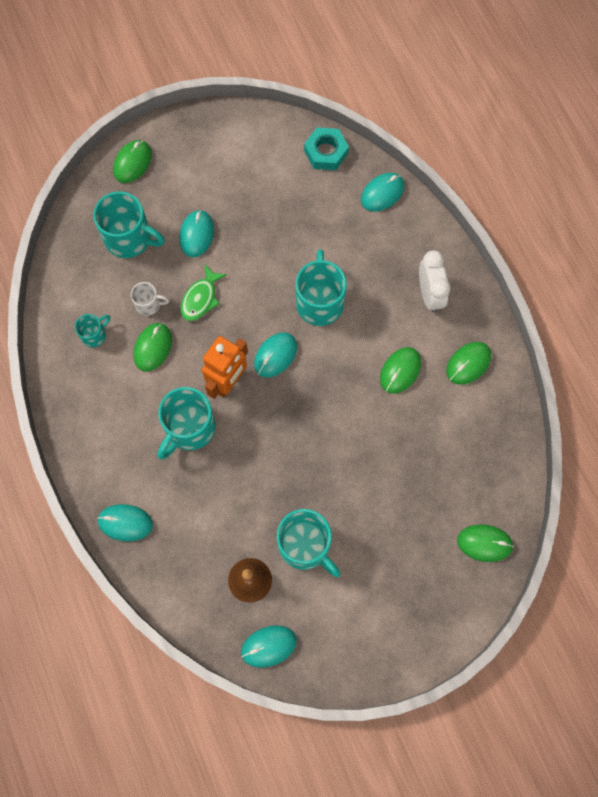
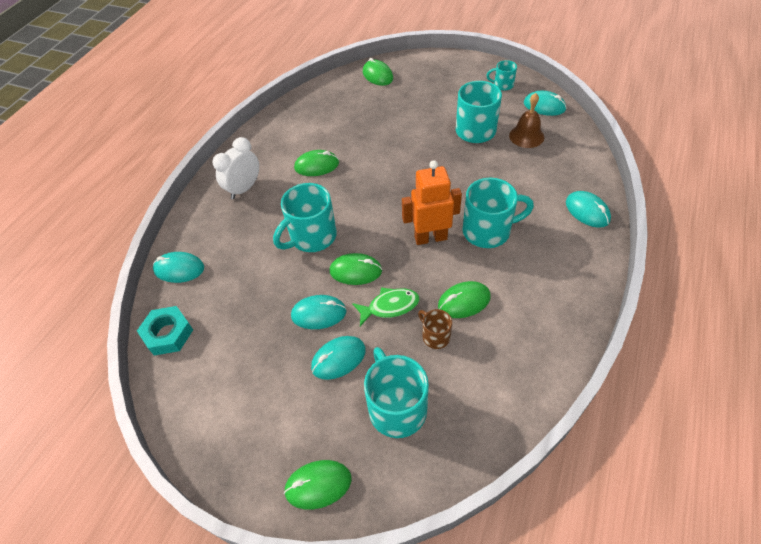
camera: 130 degrees left, 20 degrees down
(94, 335) = (504, 349): turquoise mug -> turquoise mug (502, 85)
(149, 304) = (435, 336): white mug -> brown mug
(275, 355) = (380, 229): turquoise mouse -> turquoise mouse (319, 314)
(468, 363) = (276, 143): green mouse -> green mouse (355, 271)

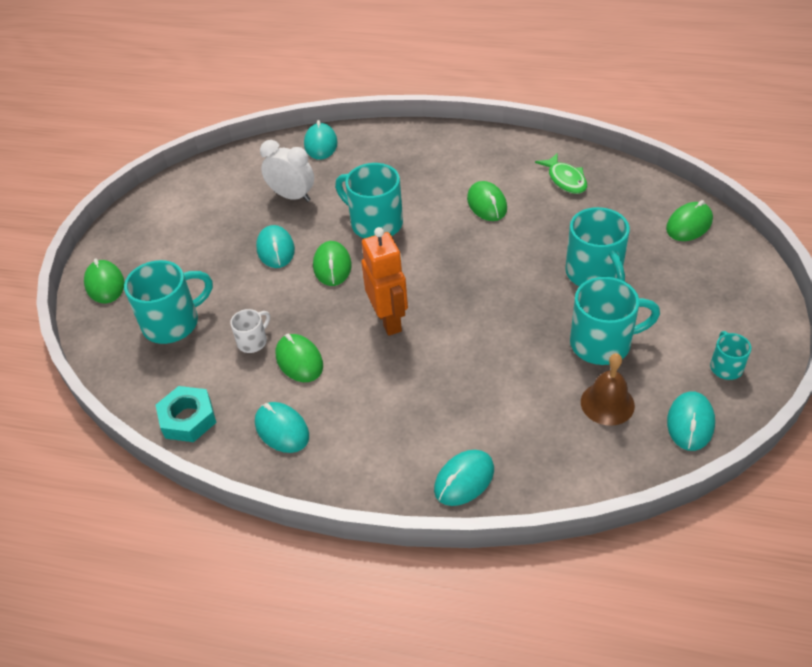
camera: 80 degrees right, 5 degrees down
(168, 334) = (248, 159): turquoise nut -> turquoise nut (188, 419)
(244, 189) = (436, 157): white clock -> white clock (292, 196)
(338, 359) = (225, 273): turquoise mouse -> turquoise mouse (282, 429)
(390, 306) = (288, 300): green fish -> green fish (565, 179)
(435, 336) = (253, 341): brown mug -> white mug
(488, 231) = (408, 373): turquoise mug -> turquoise mug (594, 274)

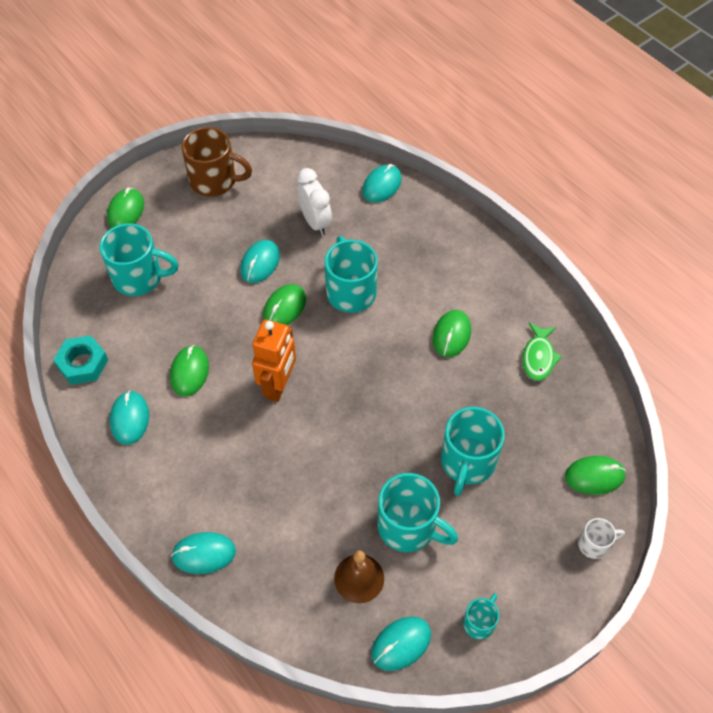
camera: 35 degrees right, 10 degrees up
(169, 217) = (215, 181): none -> brown mug
(253, 341) = (175, 332): white mug -> white mug (594, 544)

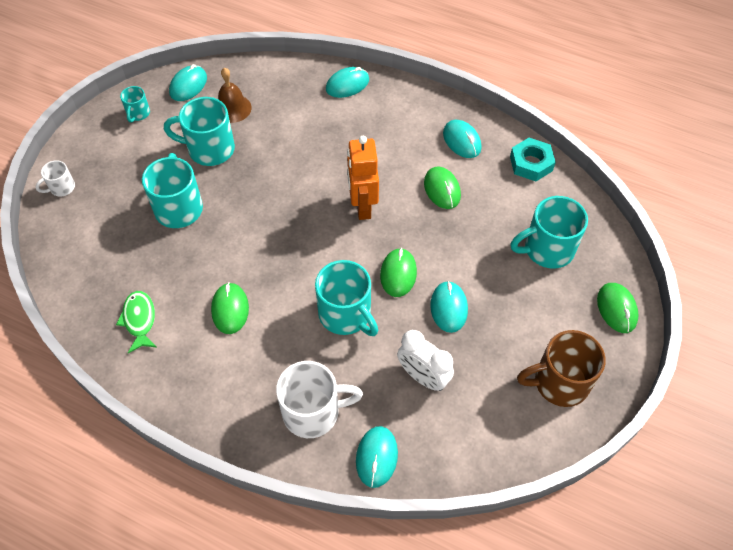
camera: 155 degrees right, 0 degrees up
(415, 230) = (313, 412): none -> white mug
(594, 476) = (68, 235): green mouse -> none

